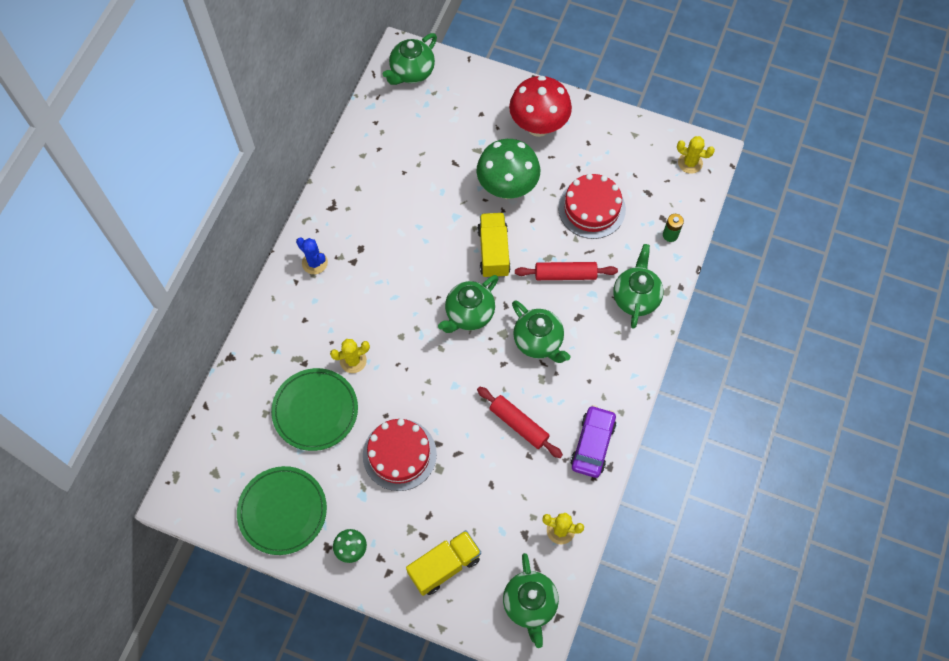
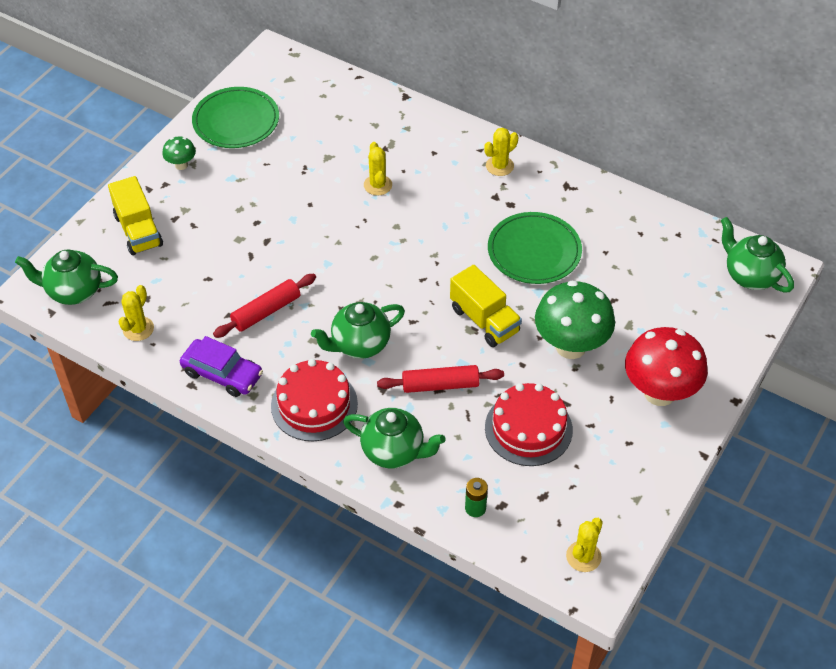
camera: 100 degrees right, 15 degrees down
(314, 263) = (499, 166): blue cactus -> yellow cactus
(315, 410) = (331, 152): green plate -> green plate (534, 251)
(399, 454) = (264, 210): red cake -> red cake (314, 405)
(469, 314) = (409, 287): green teapot -> none
(493, 252) = (484, 320): yellow truck -> yellow truck turned 45 degrees clockwise
(565, 275) = (440, 385): red rolling pin -> red rolling pin turned 75 degrees clockwise

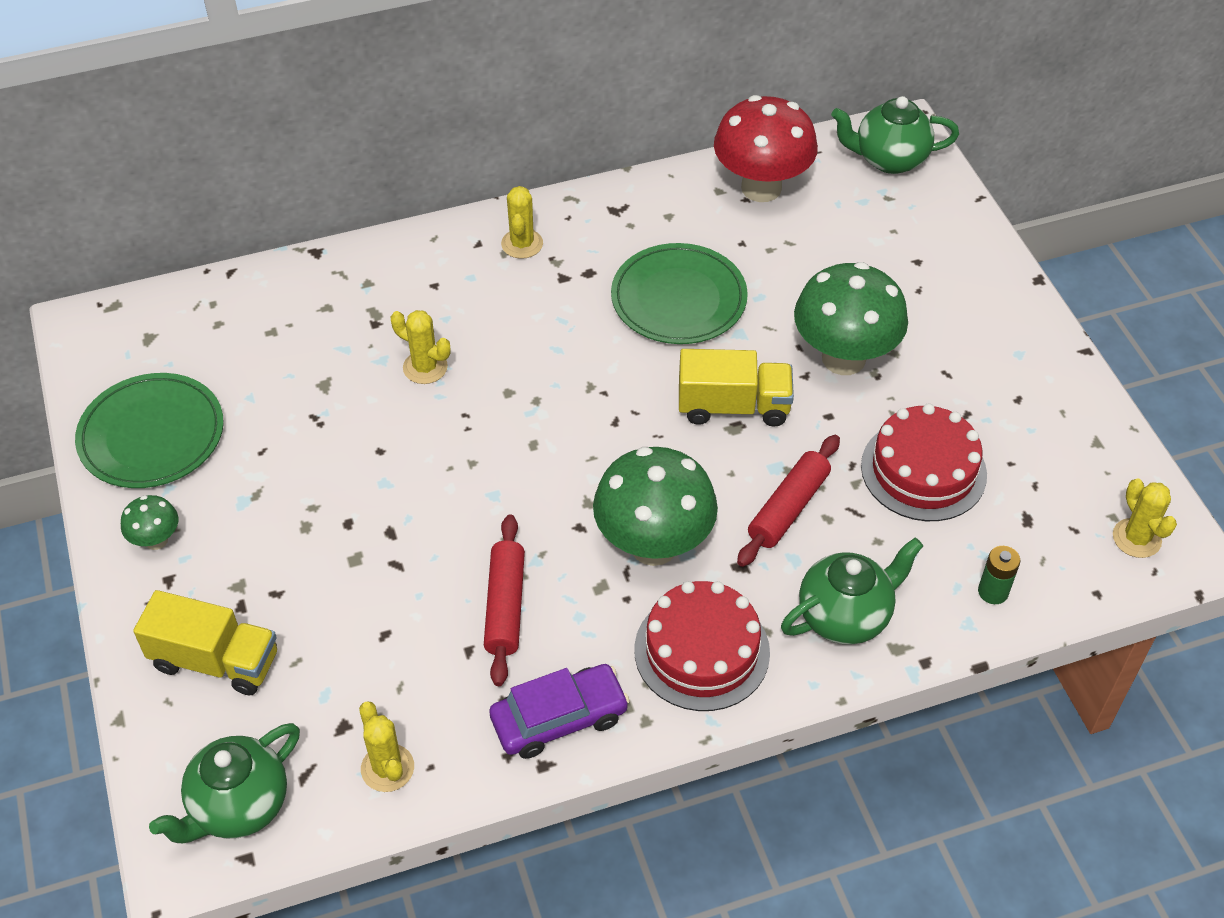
camera: 50 degrees left, 0 degrees up
(359, 345) = (653, 545): green teapot -> green mushroom
(659, 392) = (974, 330): red mushroom -> red mushroom (761, 188)

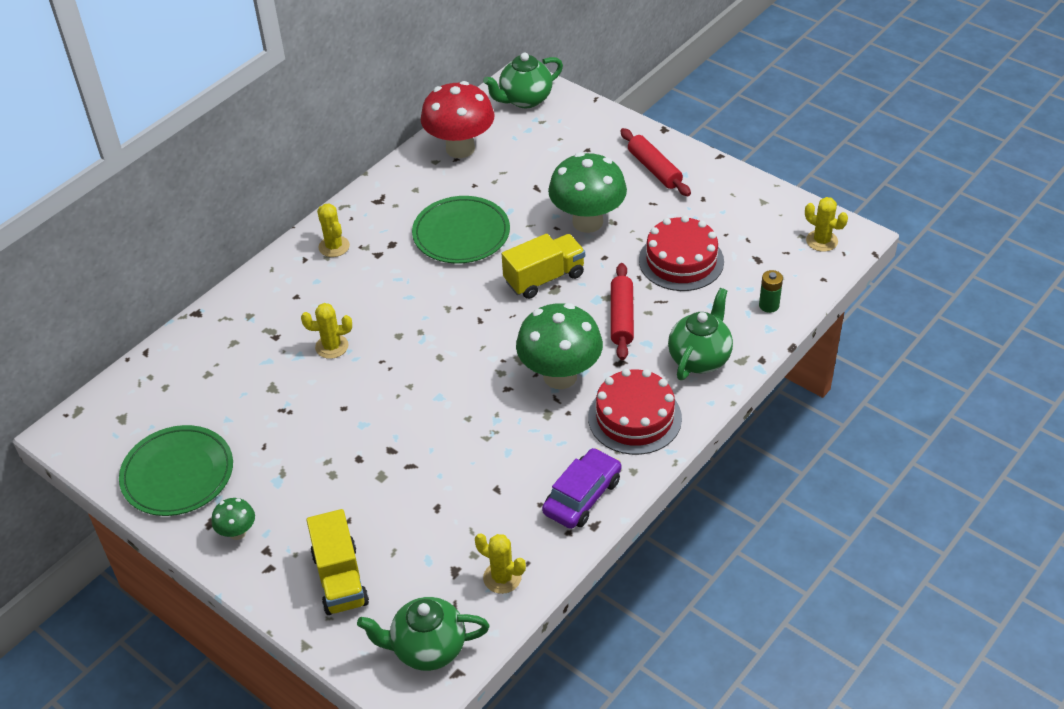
camera: 30 degrees left, 5 degrees down
(215, 661) = (340, 579): yellow truck -> yellow truck turned 90 degrees clockwise
(239, 806) = (427, 649): green teapot -> green teapot turned 75 degrees clockwise
(505, 606) = (499, 454): red rolling pin -> red rolling pin (654, 169)

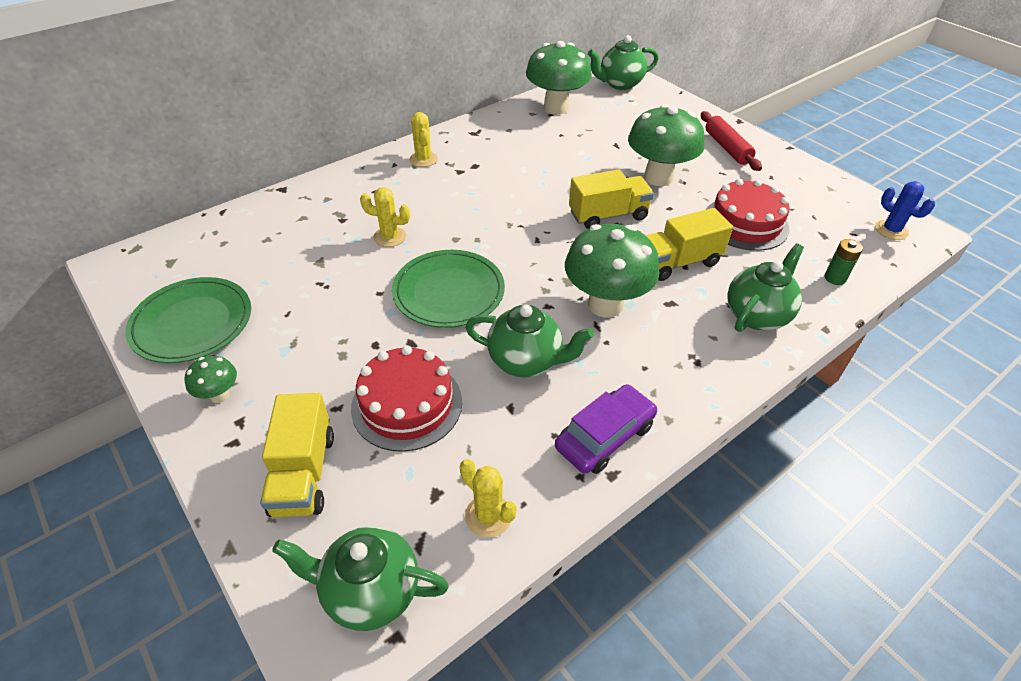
camera: 10 degrees right, 0 degrees up
(460, 148) = (556, 108): red mushroom -> green mushroom
(461, 233) = (539, 168): green plate -> green plate (449, 292)
(500, 445) = (526, 361): none -> green teapot
(621, 318) = (678, 262): red rolling pin -> yellow truck
(634, 418) = (678, 361): red cake -> red cake (407, 404)
(822, 241) = (891, 230): yellow cactus -> blue cactus

